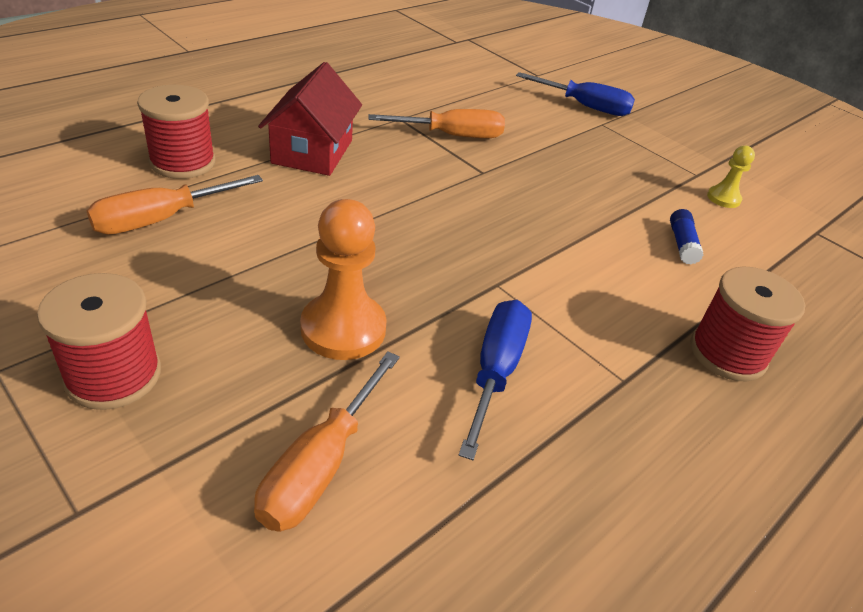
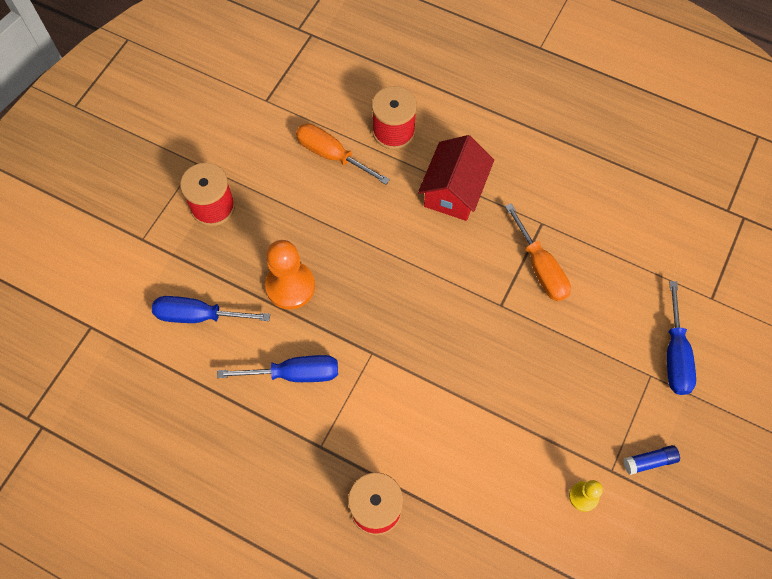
camera: 75 degrees right, 25 degrees up
(312, 152) = (454, 191): red house -> red house turned 60 degrees counterclockwise
(321, 465) = (199, 316): orange screwdriver -> blue screwdriver
(682, 244) = (489, 467): blue glue stick -> blue glue stick (649, 461)

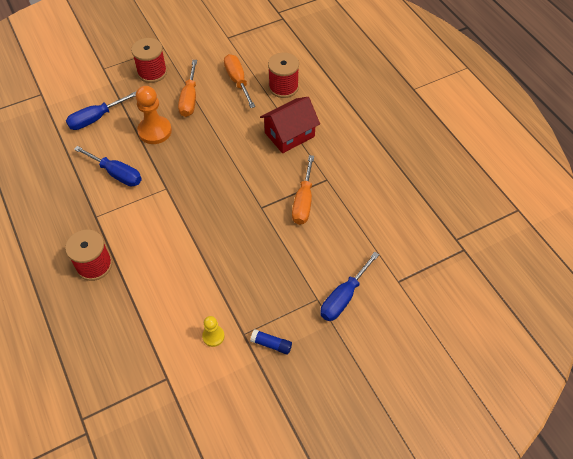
camera: 35 degrees right, 10 degrees down
(199, 316) = (96, 118): blue screwdriver -> blue screwdriver turned 75 degrees counterclockwise
(294, 215) = (189, 99): none -> orange screwdriver

